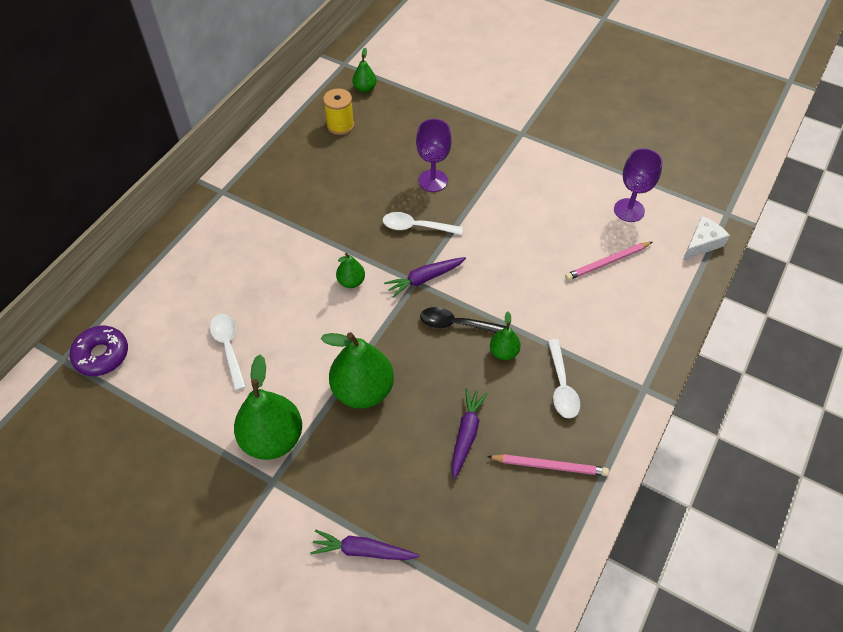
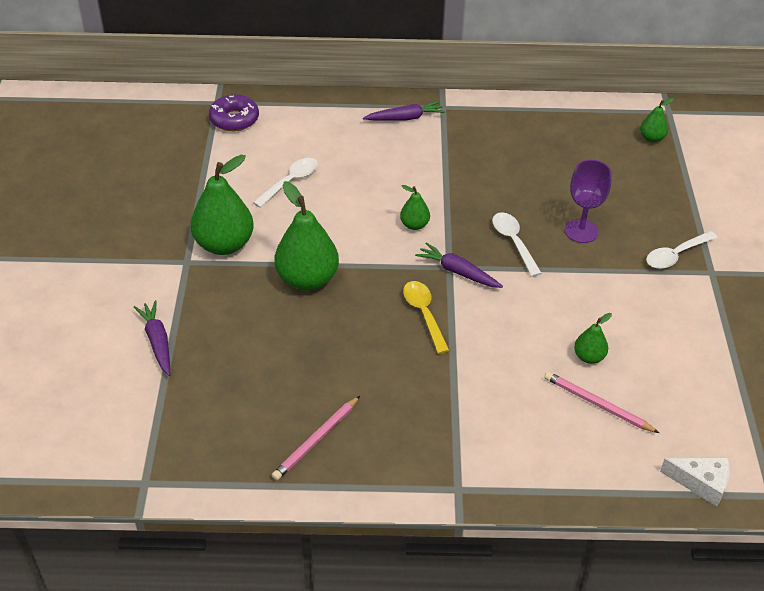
camera: 60 degrees right, 10 degrees down
(340, 125) = (588, 142): yellow spool -> none
(456, 324) = (424, 314): black spoon -> yellow spoon
(466, 434) = (310, 366): purple carrot -> purple carrot (405, 118)
(504, 352) = (418, 360): green pear -> green pear (589, 357)
(549, 466) = (316, 440): pink pencil -> pink pencil turned 60 degrees clockwise
(561, 386) = (412, 419): white spoon -> white spoon (676, 255)
(629, 210) = (688, 400): purple goblet -> none

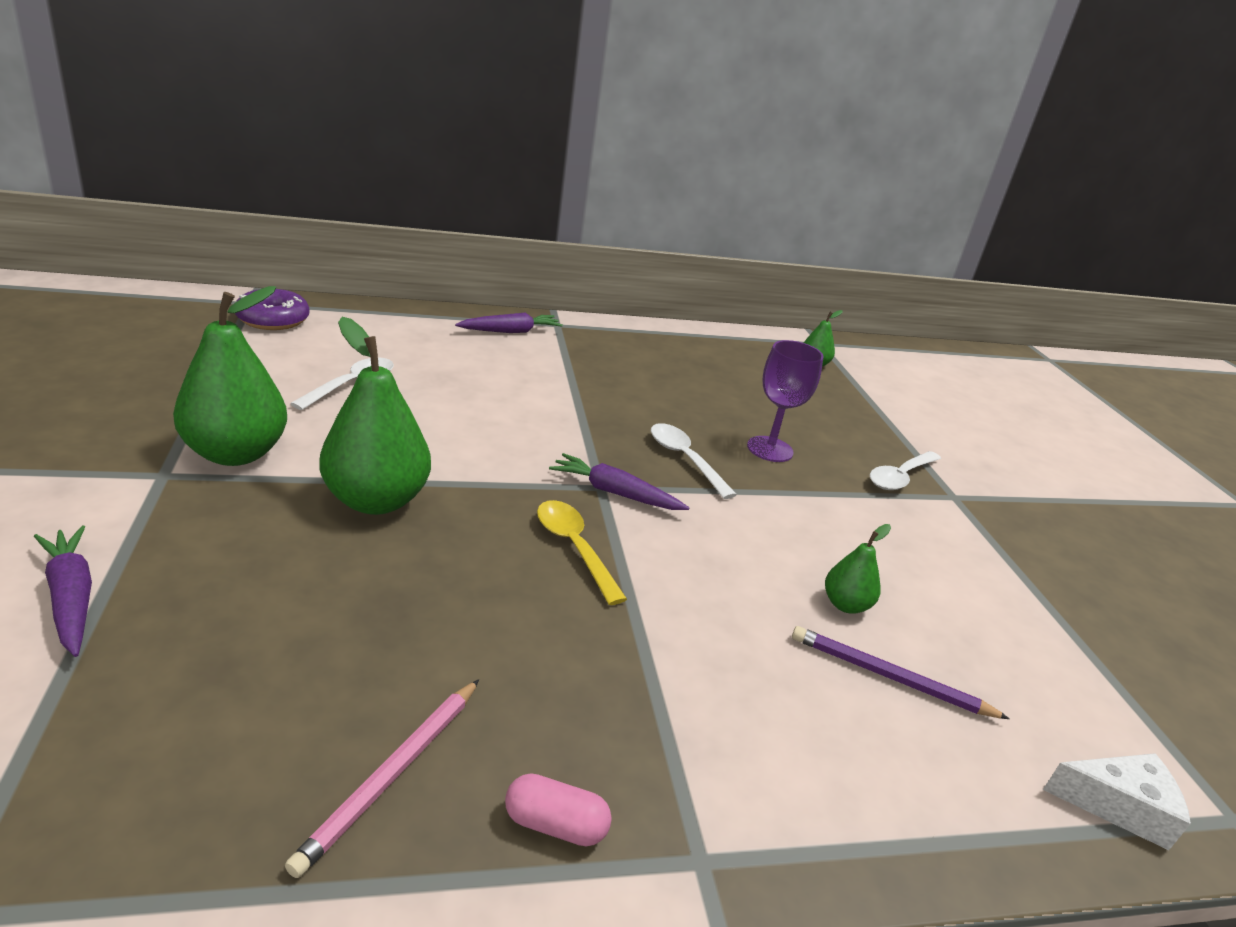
camera: 15 degrees left, 15 degrees down
(391, 468) = (555, 824): none -> pink capsule
(414, 225) = (540, 437): green pear -> none
(597, 404) = (889, 677): pink pencil -> purple pencil

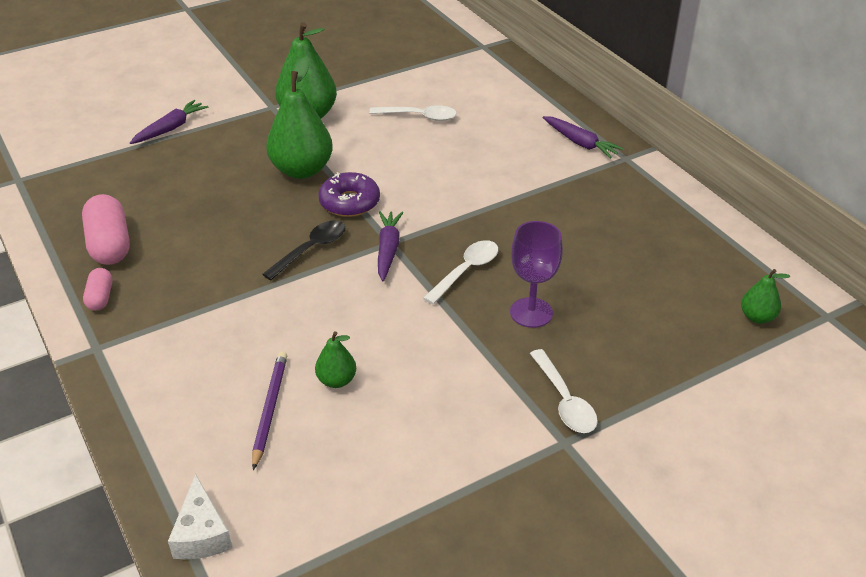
camera: 75 degrees right, 10 degrees up
(273, 319) = (470, 62): purple donut -> purple donut (349, 202)
(392, 774) = (110, 245): pink pencil -> pink capsule
(574, 548) = (311, 249): yellow spoon -> black spoon
(900, 477) = (565, 401): white spoon -> white spoon turned 135 degrees counterclockwise

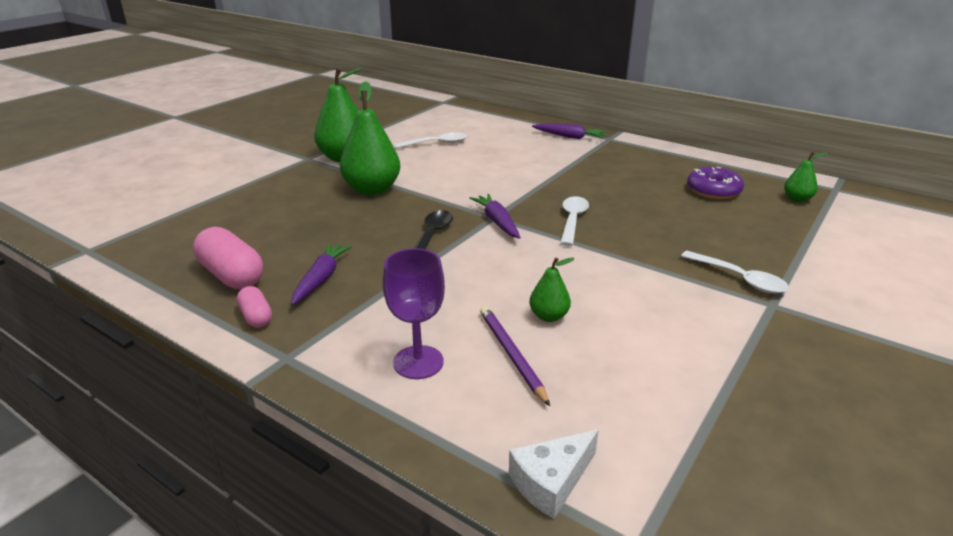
camera: 25 degrees left, 10 degrees down
(170, 128) = (224, 187): purple carrot -> purple carrot (321, 279)
(202, 533) = (551, 482): white cheese -> white cheese turned 90 degrees clockwise
(349, 202) = (433, 200): purple donut -> purple donut (713, 191)
(531, 312) = (649, 233): purple goblet -> purple goblet (418, 362)

